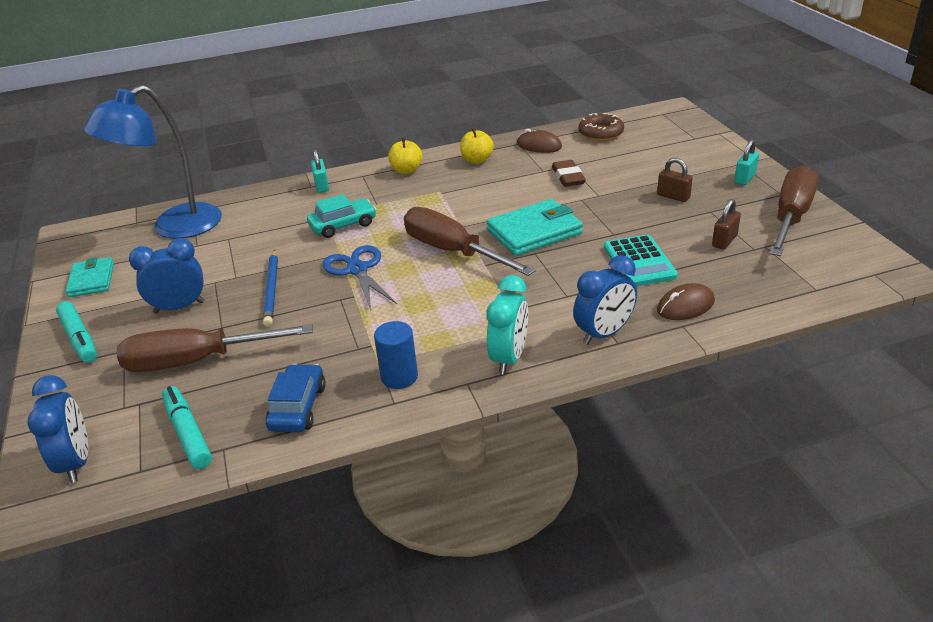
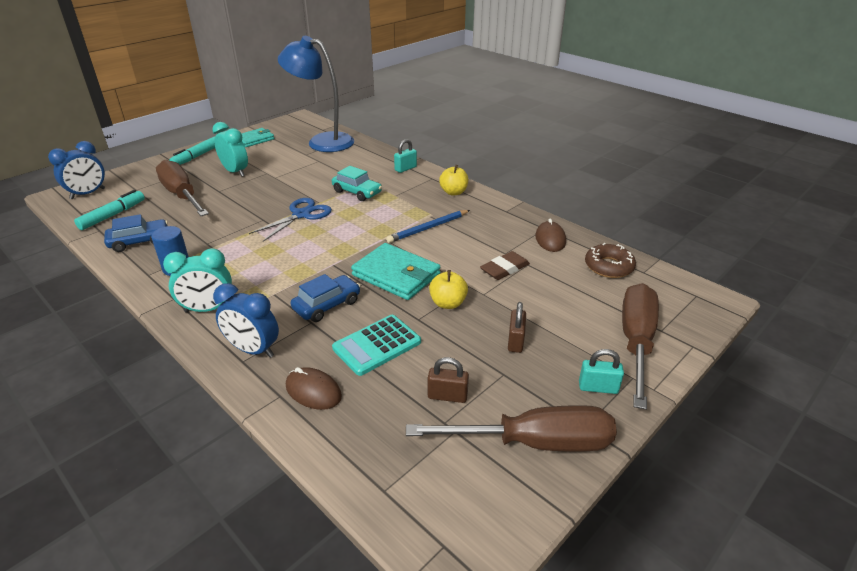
camera: 60 degrees right, 0 degrees up
(179, 307) = (235, 172): blue clock -> turquoise clock
(272, 289) = (265, 193): blue pencil -> blue pencil (428, 228)
(452, 251) = (345, 245): brown screwdriver -> brown screwdriver (636, 341)
(477, 160) = (496, 217): yellow apple -> yellow apple (448, 303)
(557, 279) = (327, 305): none -> blue car

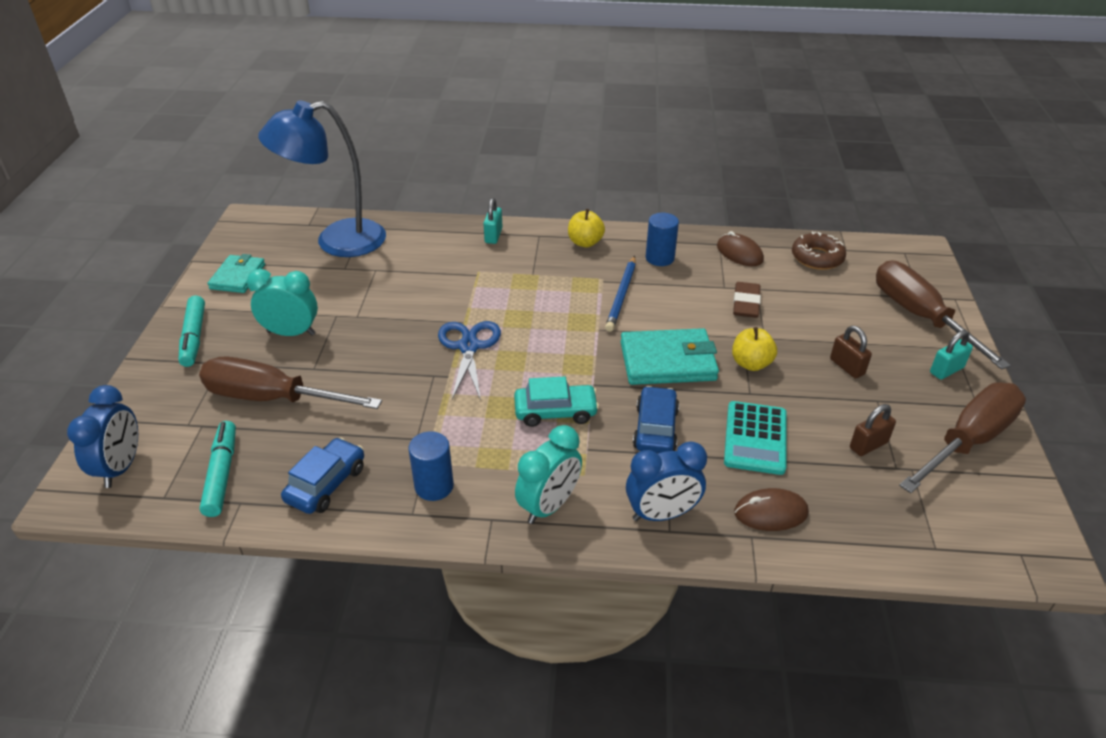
camera: 40 degrees left, 5 degrees up
(357, 192) = (486, 289): turquoise car -> turquoise car (555, 412)
(488, 219) = (659, 258): none -> blue cylinder

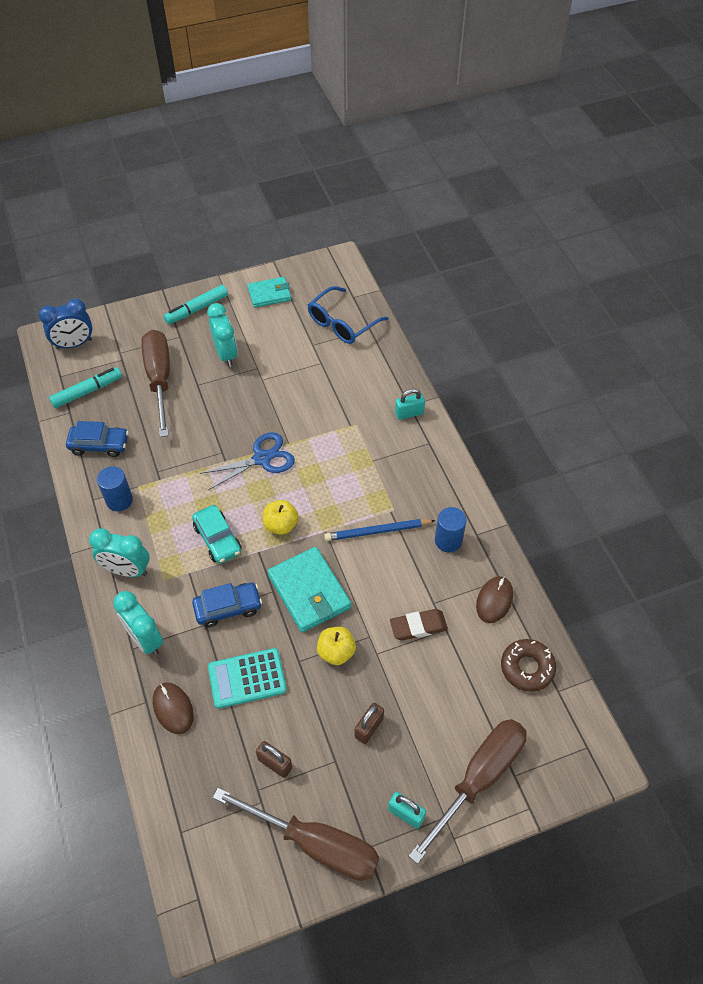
camera: 65 degrees right, 15 degrees up
(336, 241) = (342, 323): blue lamp -> blue glasses
(585, 242) = (438, 479): yellow apple -> yellow apple (281, 525)
(662, 514) = (145, 639): blue clock -> turquoise clock

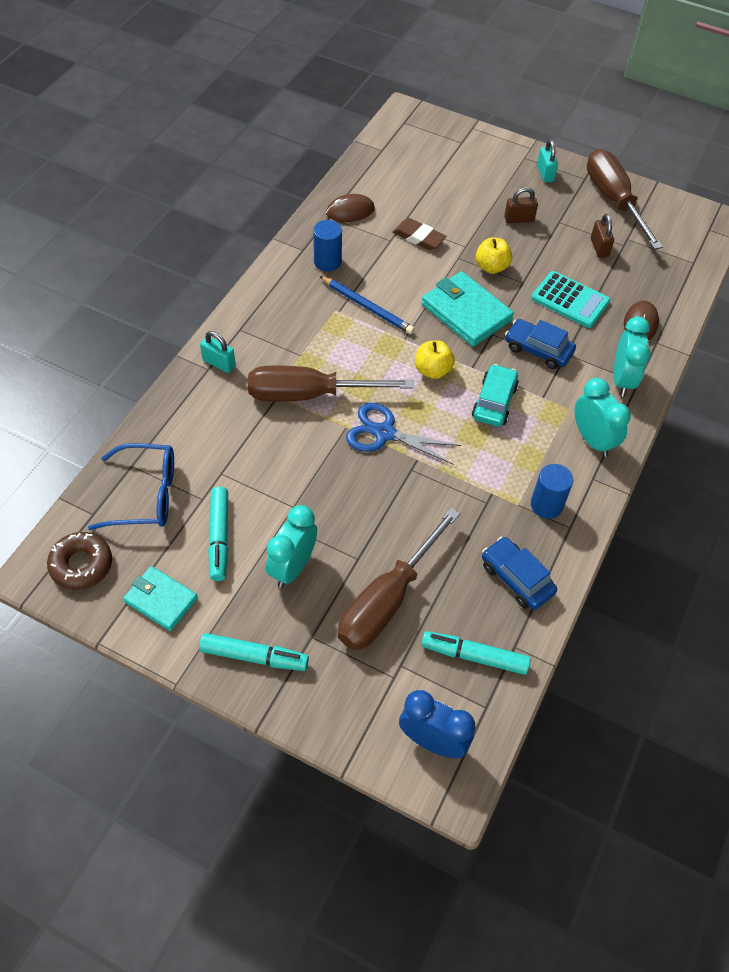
camera: 135 degrees left, 0 degrees up
(279, 337) = (219, 537): none -> turquoise marker
(309, 591) = (466, 312): turquoise wallet -> turquoise wallet turned 60 degrees counterclockwise
(479, 778) = (483, 155): brown screwdriver -> brown screwdriver (309, 394)
(527, 668) = (383, 170): brown donut -> brown donut (81, 565)

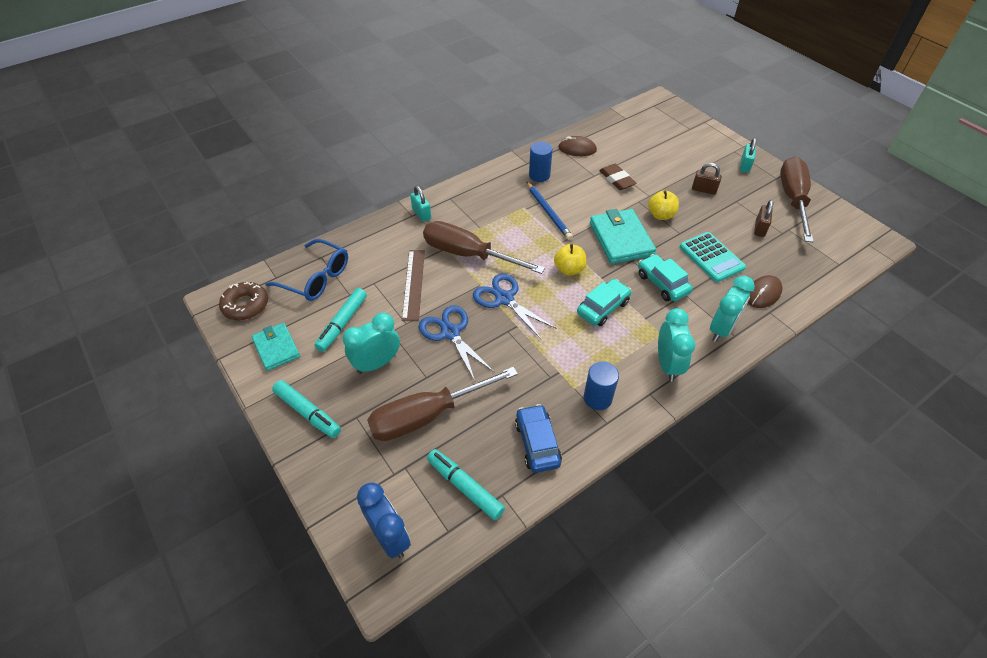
camera: 30 degrees right, 5 degrees down
(270, 455) = (414, 284): none -> brown ruler
(351, 497) = (450, 333): none -> blue scissors
(538, 350) = (662, 283): blue car -> turquoise car

